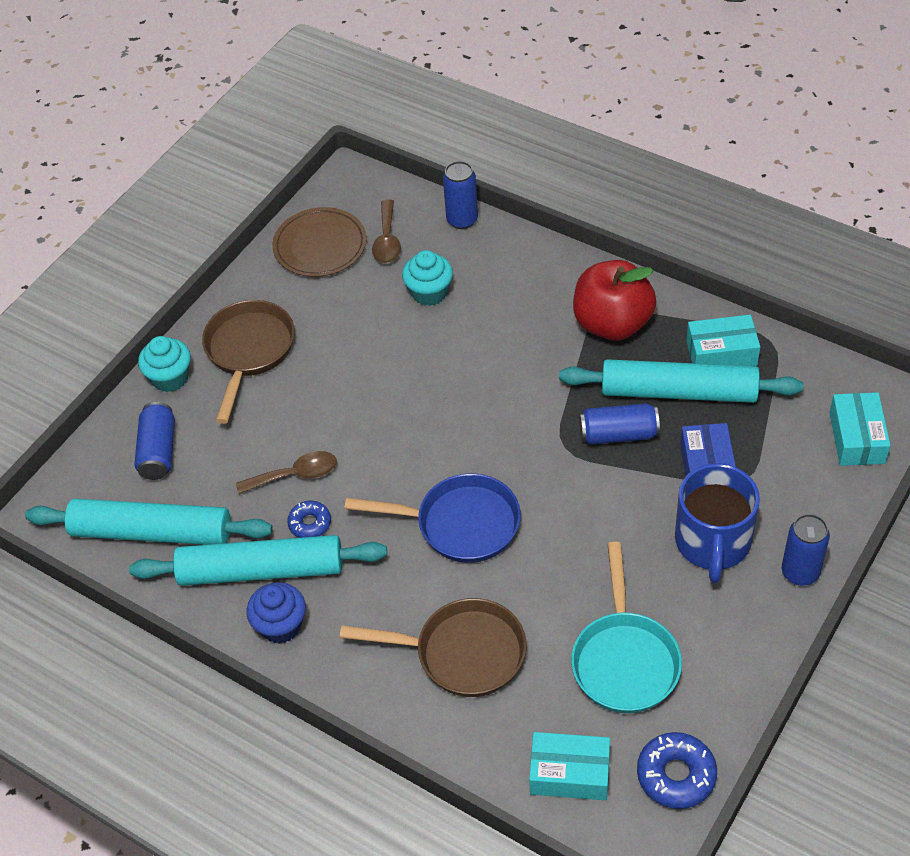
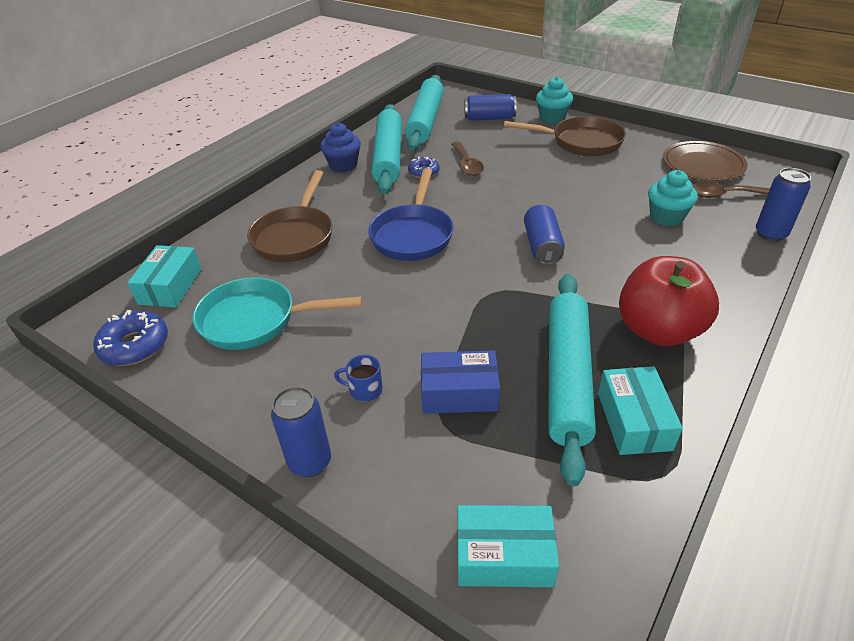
camera: 90 degrees right, 10 degrees down
(618, 434) = (506, 328): blue can -> blue can (542, 246)
(712, 543) = (364, 389): blue mug -> blue mug, size x0.41

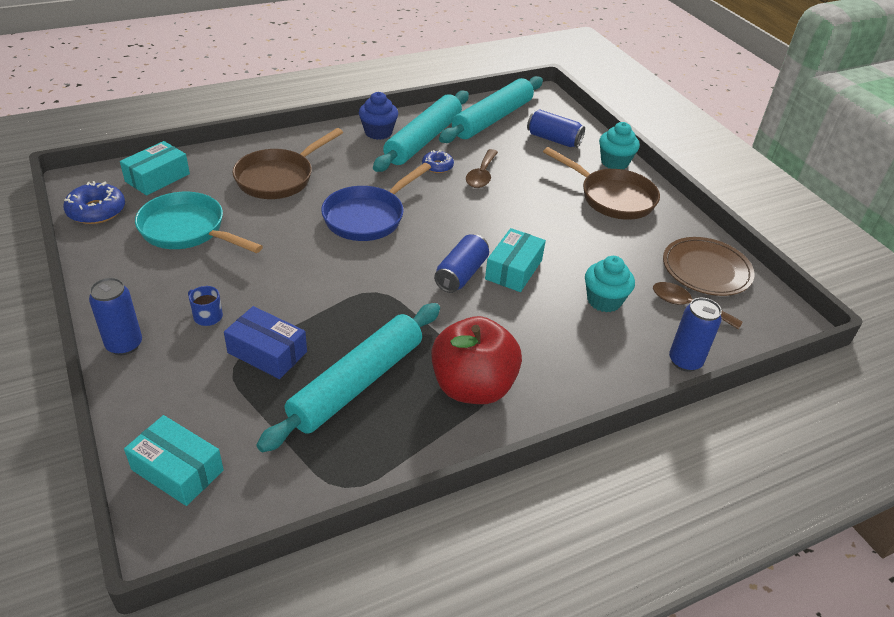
camera: 25 degrees right, 0 degrees up
(634, 421) = (368, 439): turquoise box -> turquoise box (513, 269)

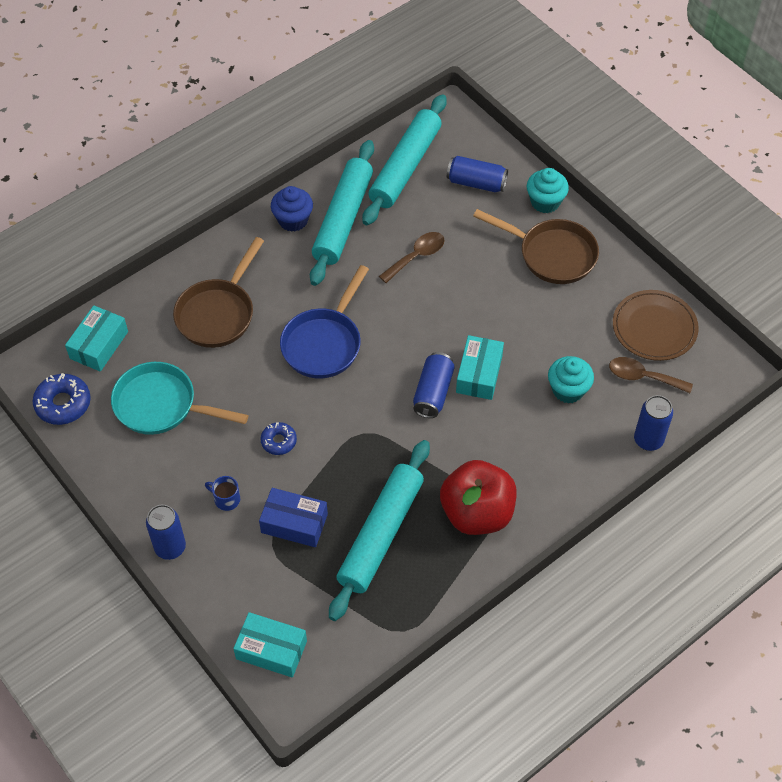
camera: 10 degrees left, 15 degrees up
(437, 166) = (369, 255): blue donut -> blue donut (279, 441)
(481, 175) = (417, 256): brown spoon -> brown spoon turned 135 degrees counterclockwise

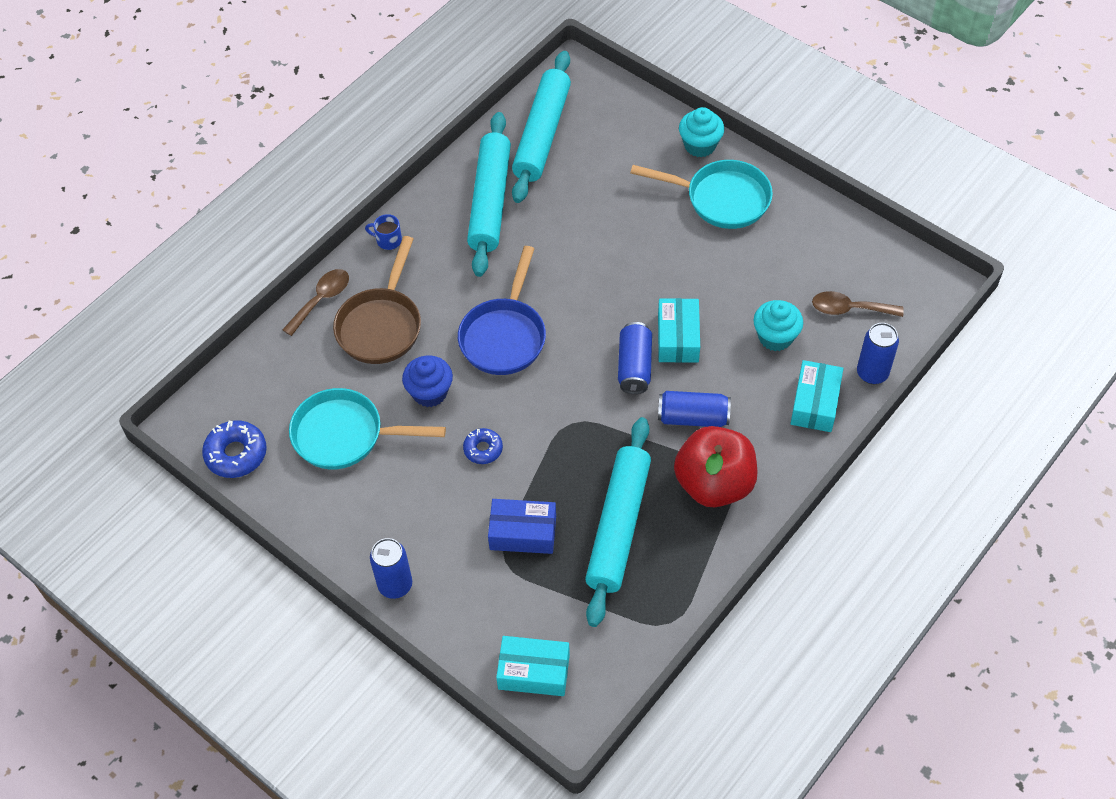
camera: 10 degrees left, 0 degrees up
(99, 345) = (259, 383): turquoise box -> turquoise box (815, 403)
(226, 499) = (442, 521): blue mug -> blue mug (388, 240)
(293, 220) = (436, 212): blue cupcake -> blue cupcake (430, 392)
(417, 256) = (579, 226): brown spoon -> brown spoon (321, 300)
(476, 183) = (622, 138): blue can -> blue can (693, 417)
(552, 254) = (721, 199): brown pan -> turquoise pan
(654, 328) = (848, 256): brown plate -> none

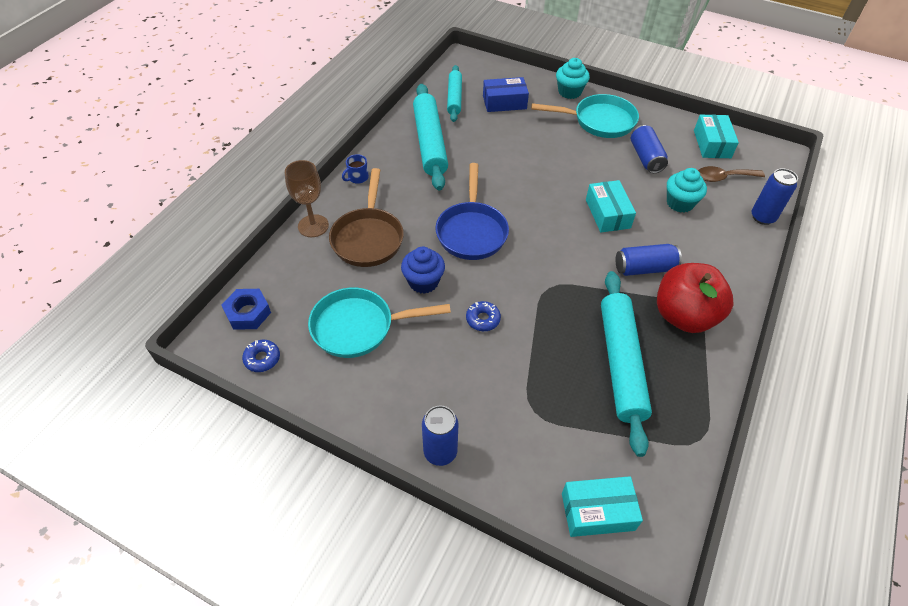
camera: 15 degrees left, 5 degrees down
(230, 398) = (248, 313): none -> blue nut
(236, 454) = (262, 359): blue donut -> blue donut, size x0.62
(321, 300) = (313, 226): brown spoon -> brown goblet
(388, 240) = (357, 177): blue mug -> blue mug turned 45 degrees counterclockwise
(523, 533) = (541, 383): blue box -> blue box (504, 102)
(542, 134) = (454, 98): turquoise rolling pin -> turquoise rolling pin, size x0.61
(634, 366) = (583, 238): blue can -> blue can (646, 157)
(815, 403) = (732, 244): turquoise box -> turquoise box (712, 144)

